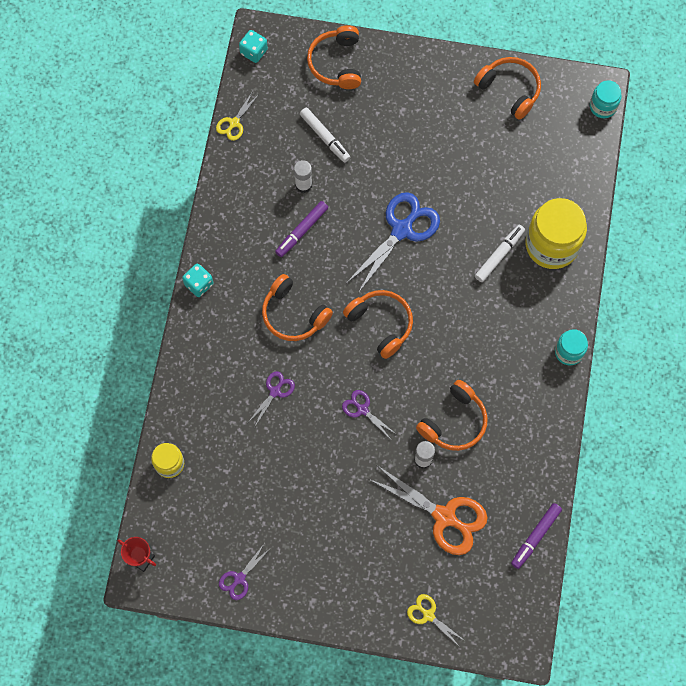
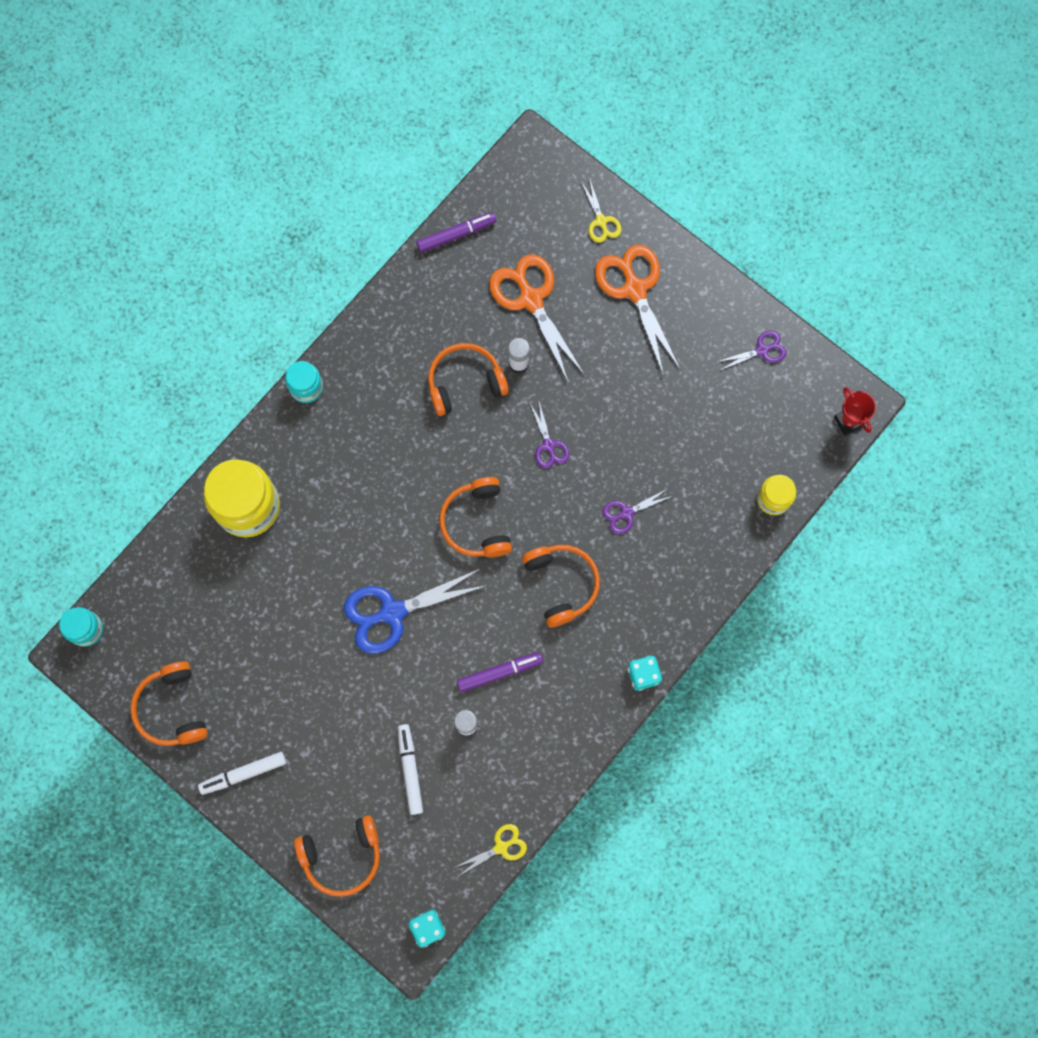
camera: 150 degrees left, 5 degrees up
(336, 63) = (342, 856): orange headphones -> orange headphones turned 45 degrees clockwise
(368, 572) = (635, 289): none -> orange scissors
(499, 255) = (309, 526): white marker -> white marker (243, 773)

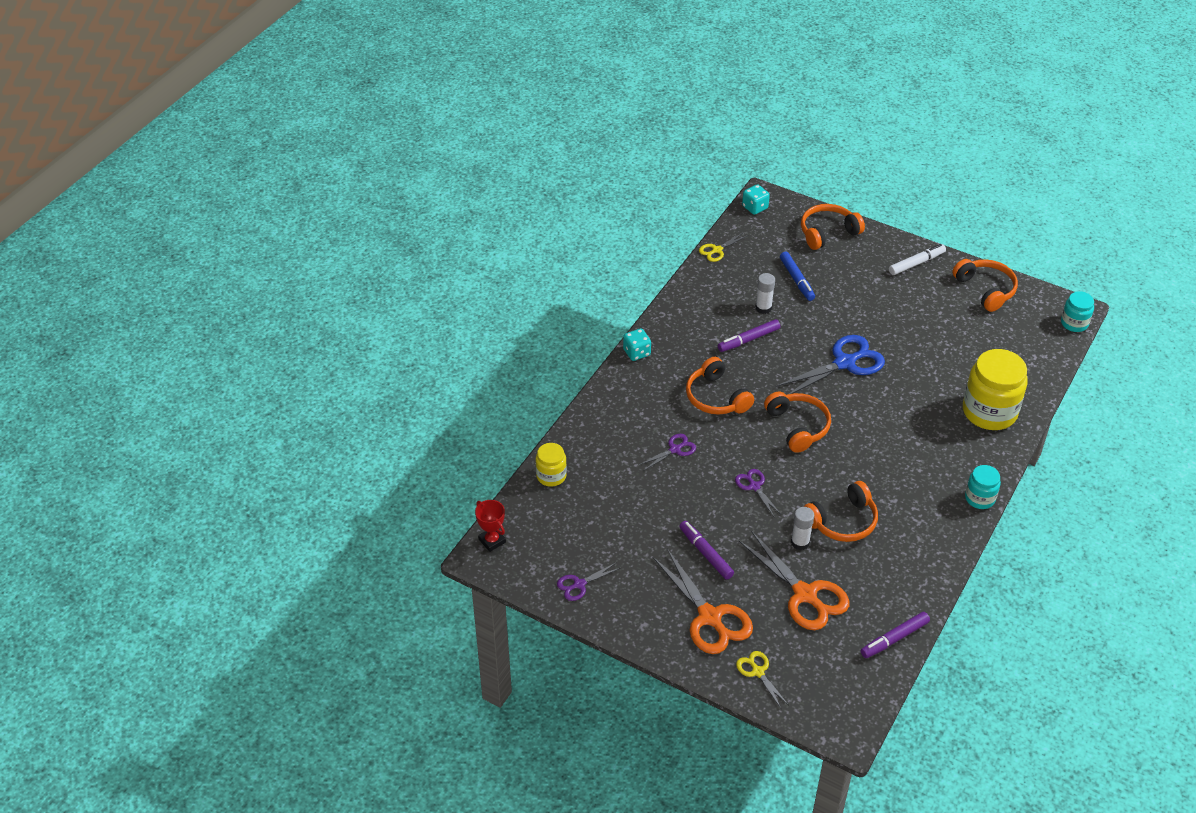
camera: 170 degrees right, 30 degrees down
(410, 770) = (796, 280): white marker -> blue marker
(622, 366) = (706, 553): none -> purple marker

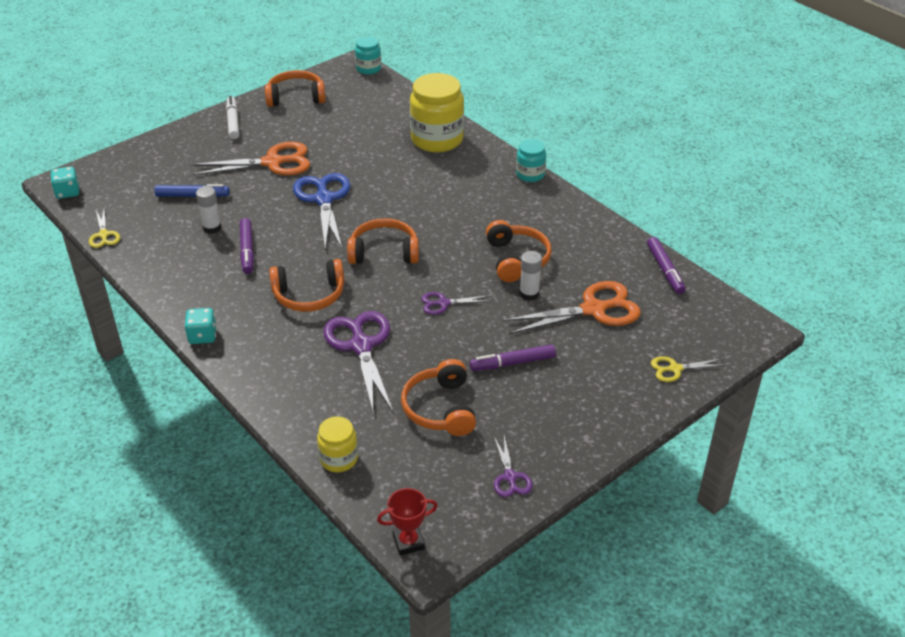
camera: 70 degrees left, 5 degrees down
(675, 449) = (361, 346): purple scissors -> purple scissors, size x1.97
(710, 617) = (596, 384): orange scissors -> orange scissors (273, 162)
(827, 233) = (147, 158): orange headphones -> orange headphones (440, 408)

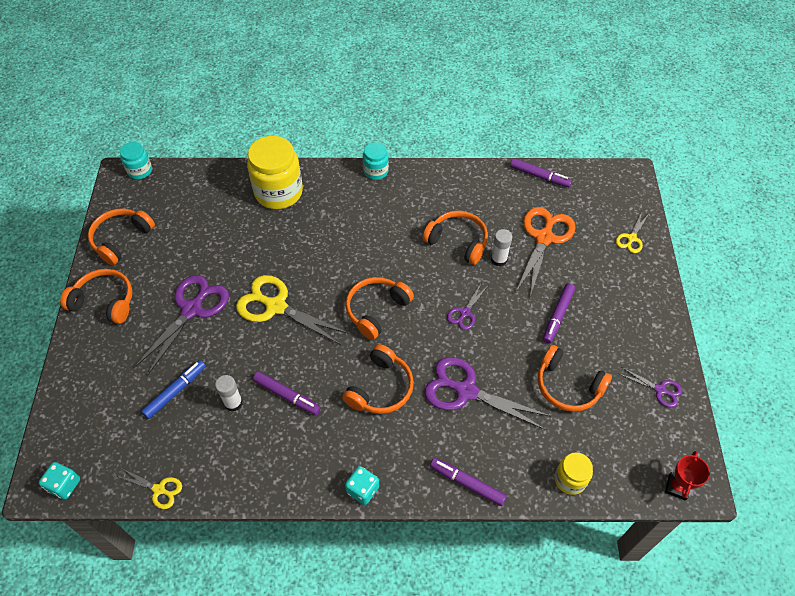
camera: 50 degrees left, 15 degrees up
(233, 122) = (104, 301): white marker -> orange headphones
(268, 394) = (467, 483): none -> purple marker
(273, 162) = (192, 309): orange scissors -> purple scissors
(324, 199) = (276, 306): blue scissors -> yellow scissors

